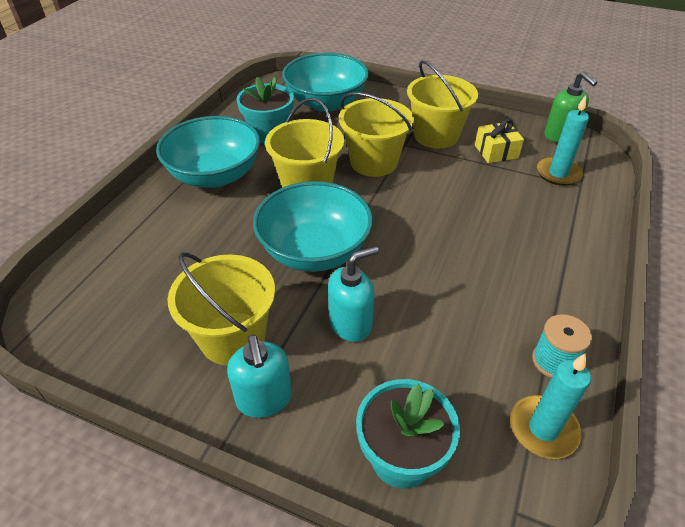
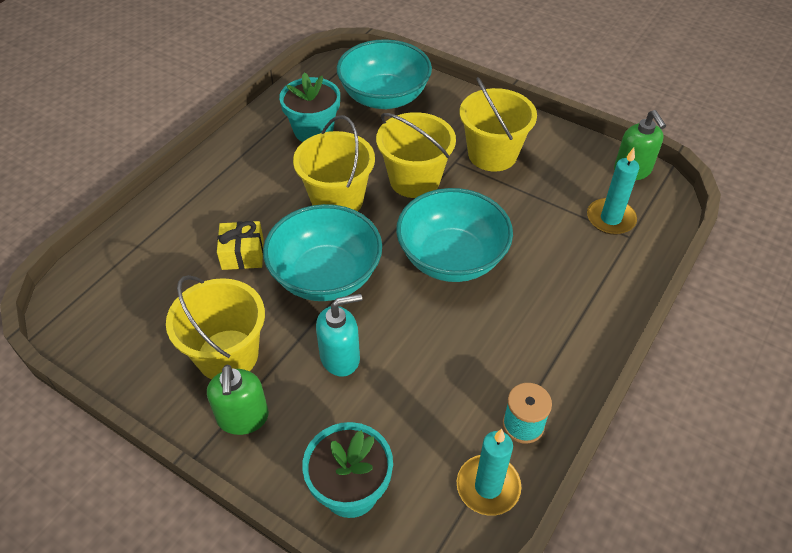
camera: 10 degrees right, 5 degrees up
(215, 175) = (247, 176): turquoise bowl -> turquoise bowl (451, 258)
(264, 399) = (243, 418): turquoise soap dispenser -> green soap dispenser
(496, 152) = (552, 183): yellow gift -> yellow gift (242, 254)

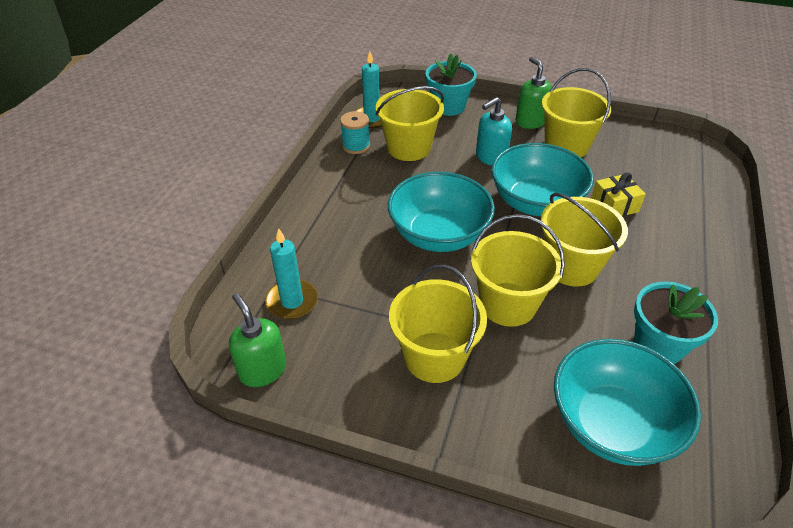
camera: 165 degrees right, 5 degrees down
(446, 402) = (409, 148): none -> yellow bucket

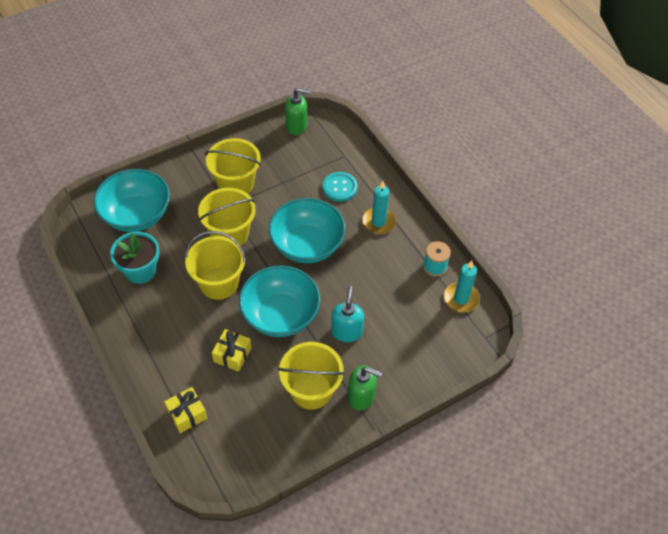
camera: 130 degrees right, 10 degrees up
(292, 301) = (326, 156): turquoise candle -> turquoise candle (378, 222)
(330, 259) = (340, 187): none -> turquoise button
(409, 148) = (404, 294): yellow bucket -> none
(448, 106) = (433, 360): turquoise flower pot -> none
(697, 195) = (187, 414): none -> yellow gift

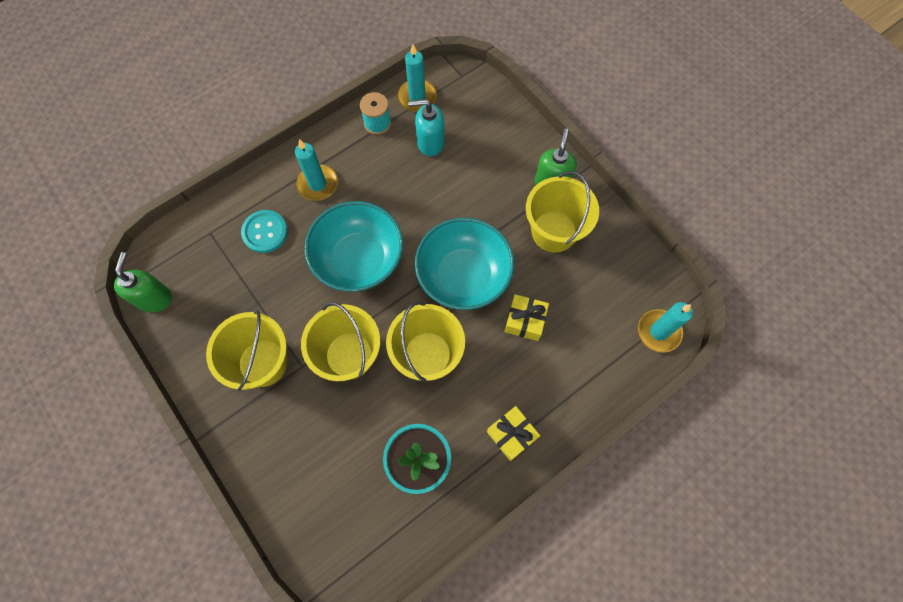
camera: 95 degrees left, 15 degrees up
(136, 215) = (326, 491): turquoise bowl -> none
(187, 414) = (609, 357): yellow gift -> yellow gift (511, 435)
(200, 460) = (658, 331): none -> turquoise candle
(346, 331) = (475, 204): turquoise soap dispenser -> turquoise soap dispenser (430, 142)

